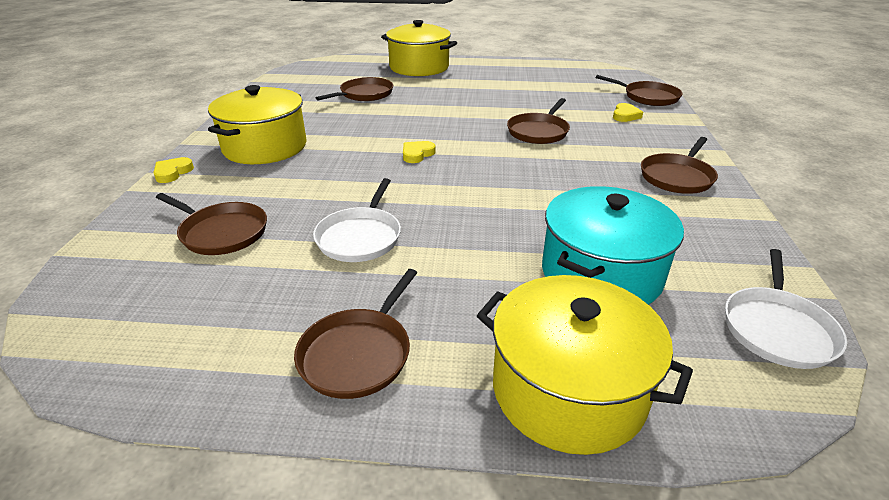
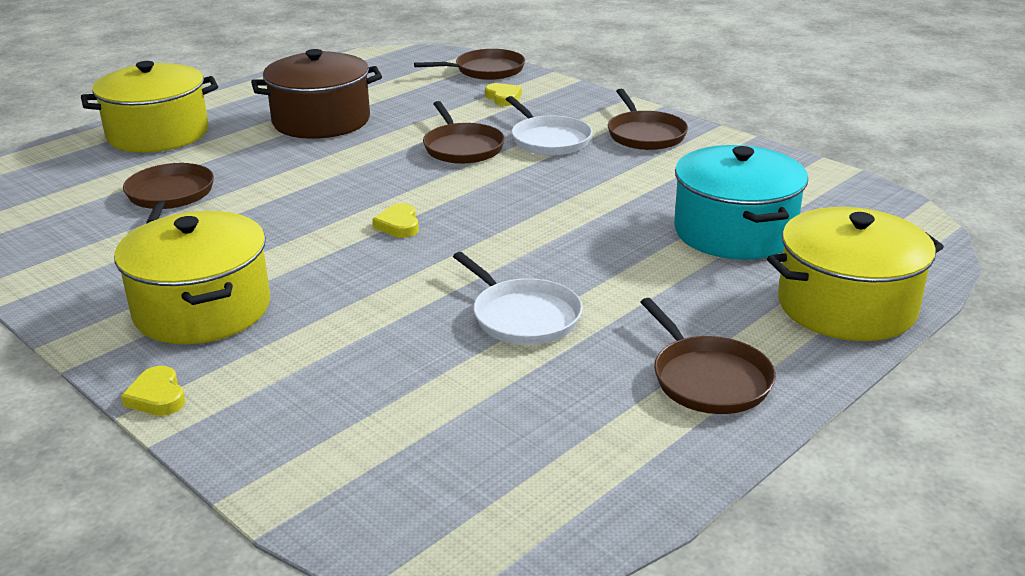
camera: 50 degrees left, 5 degrees down
(221, 232) = (387, 397): brown pan -> none
(498, 89) = (321, 121): none -> brown pot
(777, 328) = (868, 204): white pan -> white pan (549, 140)

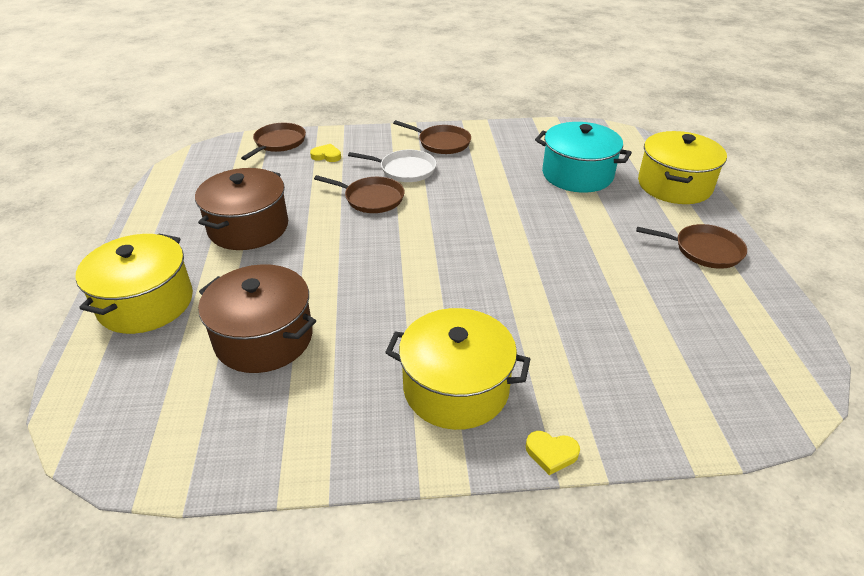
camera: 50 degrees left, 10 degrees up
(170, 195) = (264, 338): brown pan -> brown pot
(399, 225) = (440, 264): yellow heart -> none
(523, 316) = (594, 272): white pan -> none

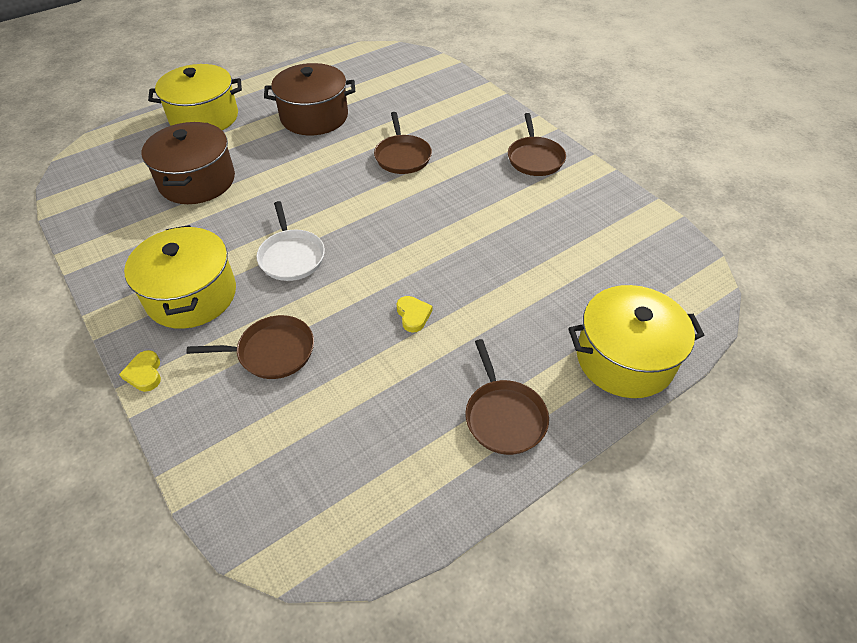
camera: 60 degrees right, 10 degrees up
(278, 143) = (441, 76): brown pan -> brown pan (272, 351)
(326, 156) = (445, 106): yellow heart -> yellow heart (413, 315)
(405, 170) = (465, 155): white pan -> white pan (291, 256)
(577, 174) = (568, 270): turquoise pot -> none

